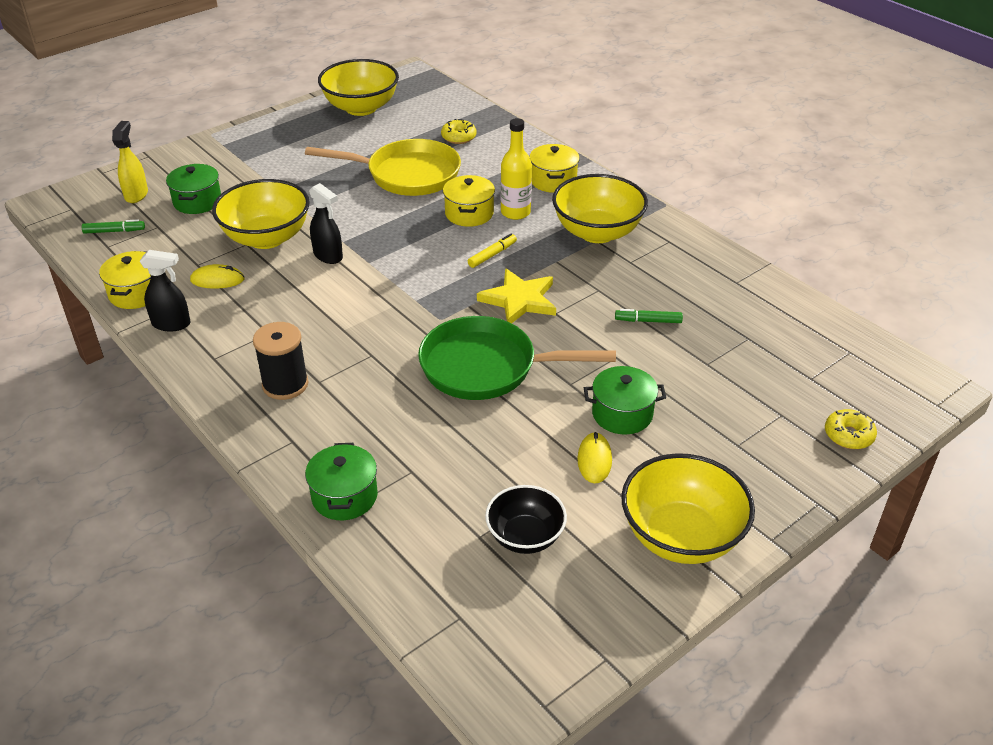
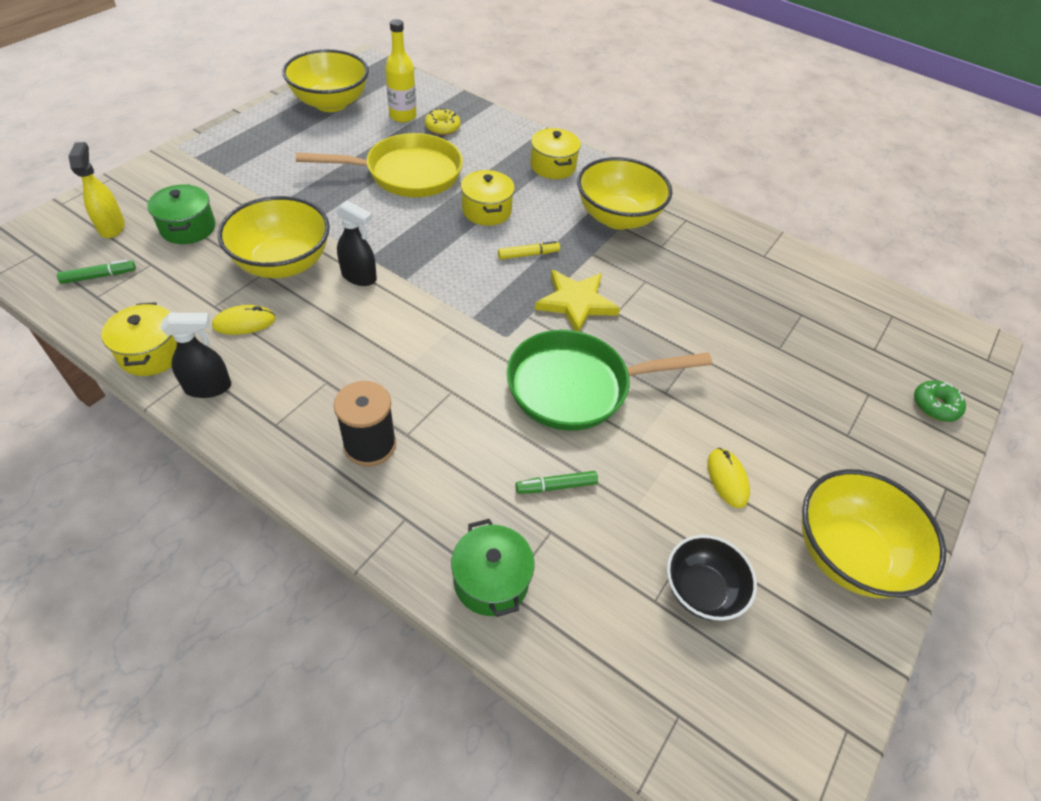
camera: 20 degrees left, 10 degrees up
(492, 255) = (528, 254): yellow marker -> yellow marker turned 45 degrees clockwise
(515, 212) = (531, 204): yellow bottle -> yellow bottle (403, 116)
(622, 414) = (729, 419): green pot -> none
(648, 321) = (706, 309): green marker -> green marker (556, 486)
(848, 435) = (935, 406): yellow donut -> green donut

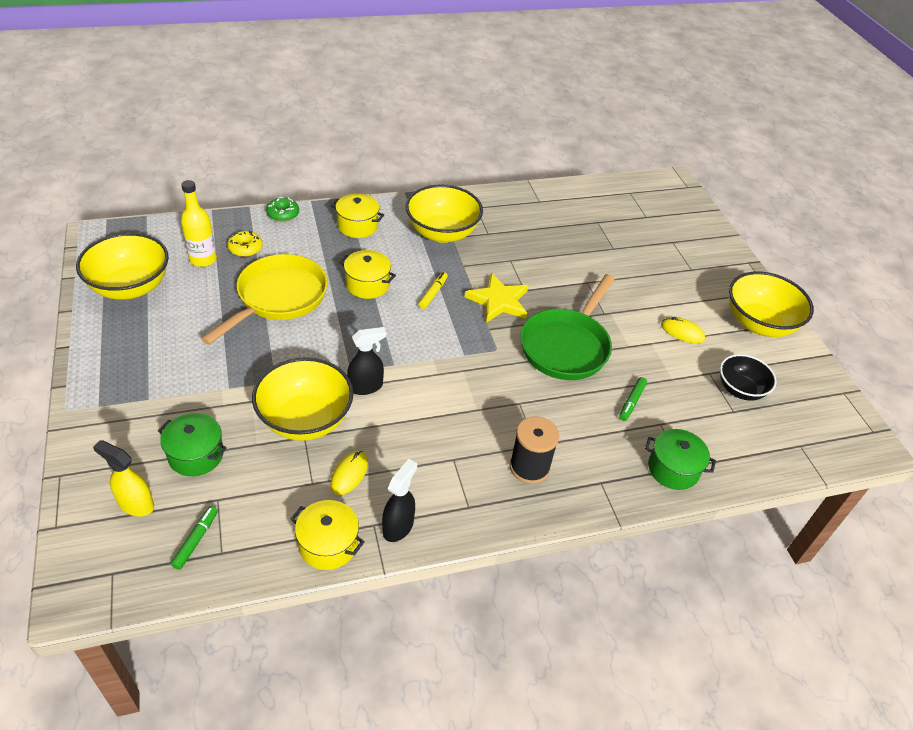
camera: 50 degrees left, 5 degrees down
(935, 406) = (699, 227): green donut -> green donut (283, 214)

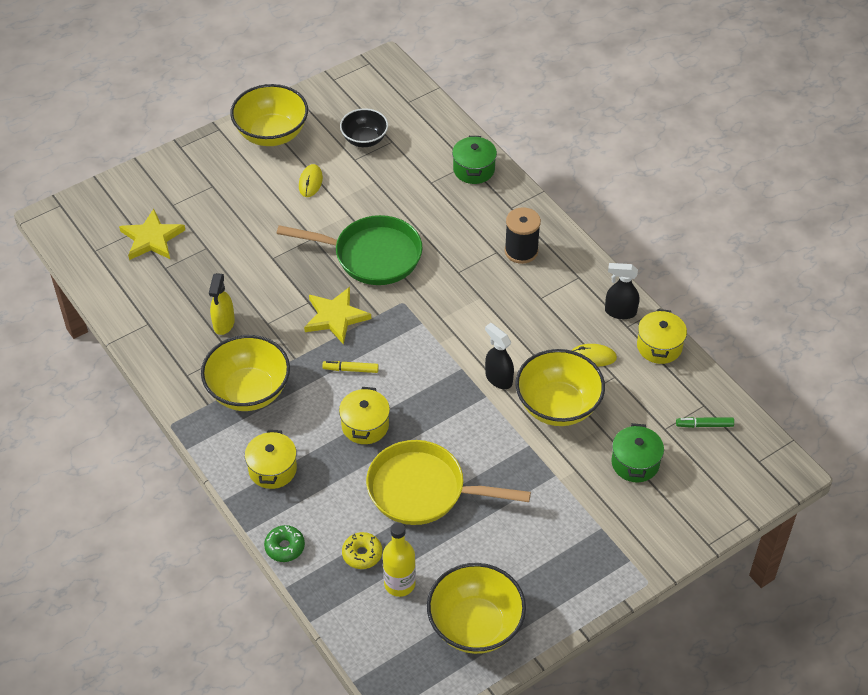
camera: 105 degrees left, 5 degrees up
(135, 504) = (700, 478): yellow spray bottle -> yellow spray bottle (224, 324)
(632, 402) = (416, 203): green marker -> none
(634, 222) = (152, 238): none -> yellow star

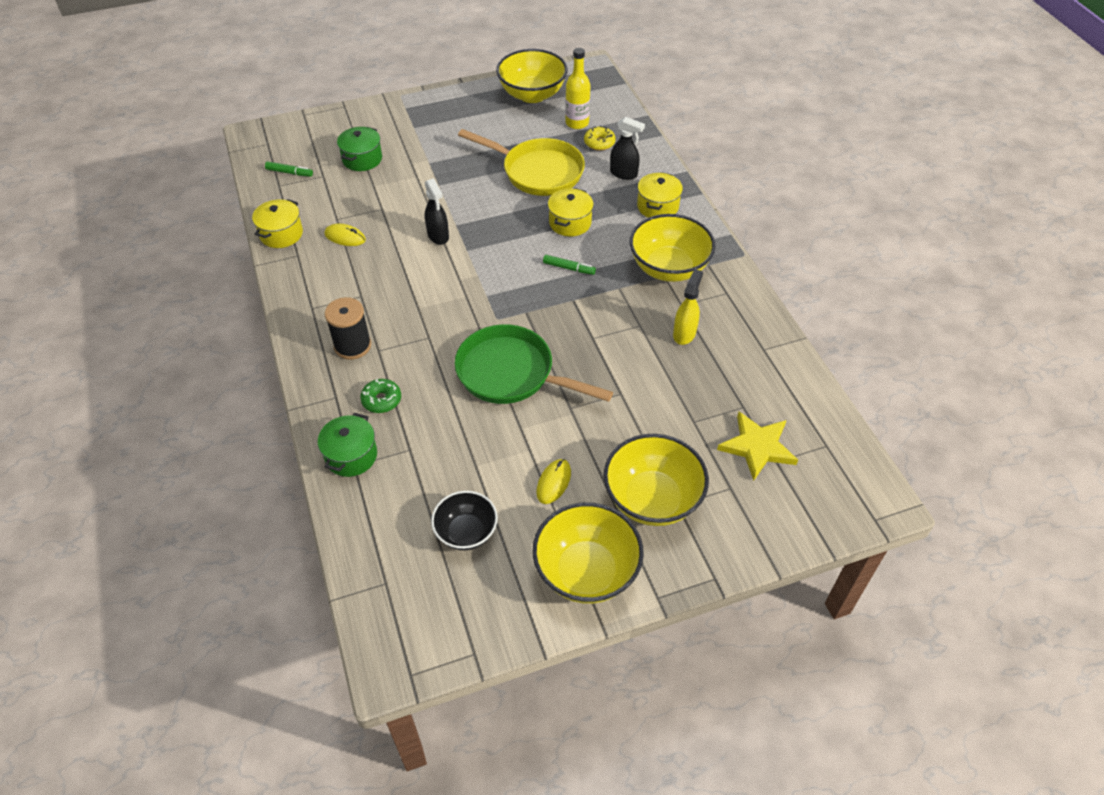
camera: 165 degrees left, 0 degrees up
(285, 547) = (657, 157): green donut -> green donut (381, 400)
(335, 317) = (569, 318): yellow star -> none
(350, 369) = (569, 268): yellow marker -> green marker
(558, 406) = (399, 207): yellow bowl -> yellow bowl (652, 499)
(620, 312) = (295, 269): black spray bottle -> black spray bottle (624, 174)

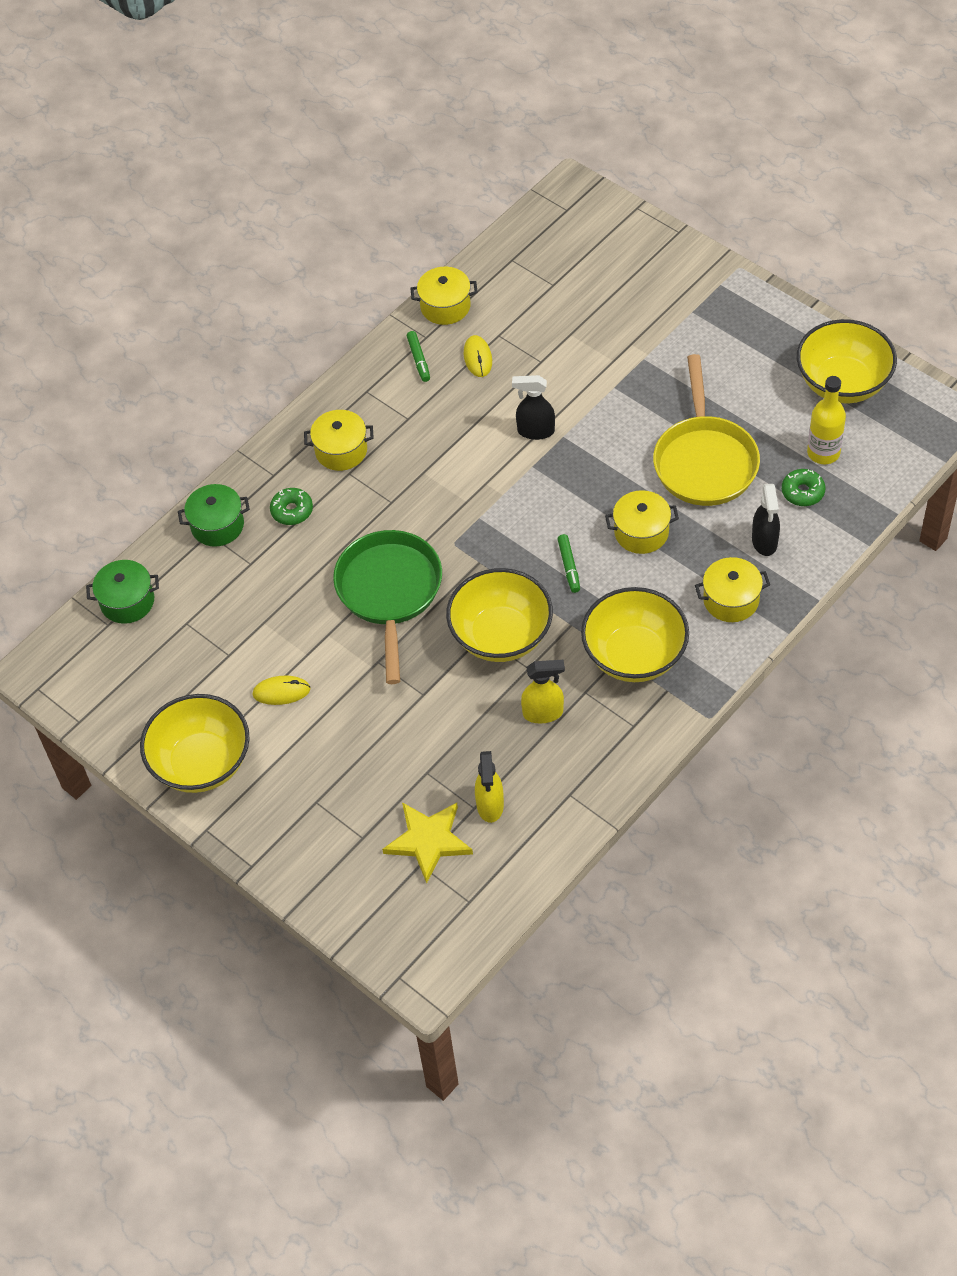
camera: 65 degrees right, 5 degrees up
(289, 172) = (537, 255): green marker -> green marker (419, 360)
(352, 346) = (341, 450): black spool -> yellow pot
(362, 159) = (604, 300): green pot -> green pot (127, 601)
(438, 236) = (535, 431): black spray bottle -> black spray bottle turned 60 degrees clockwise
(466, 532) = (189, 654): black bowl -> none
(599, 143) = (802, 492): yellow donut -> green donut
(652, 499) = (310, 778): yellow bowl -> yellow bowl (501, 636)
(747, 397) = (490, 805): none -> yellow spray bottle

